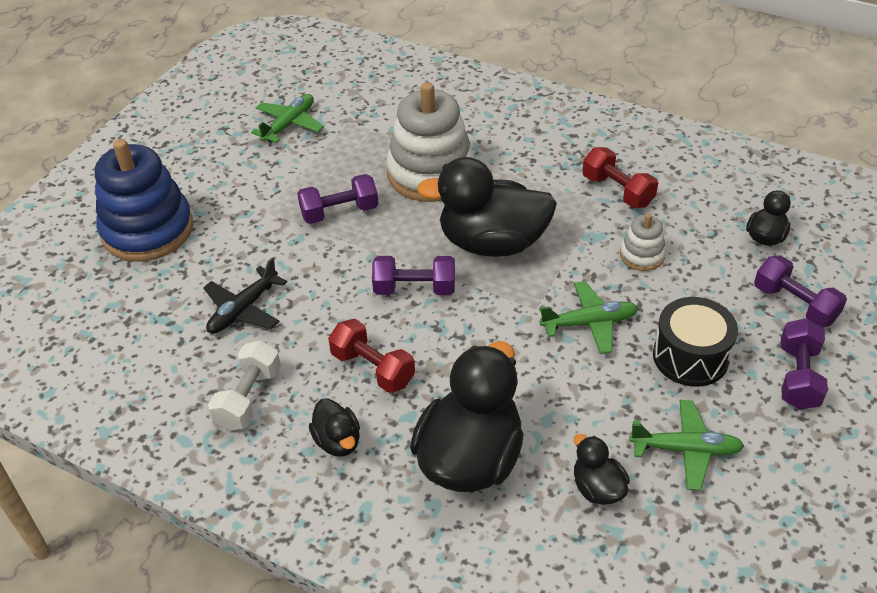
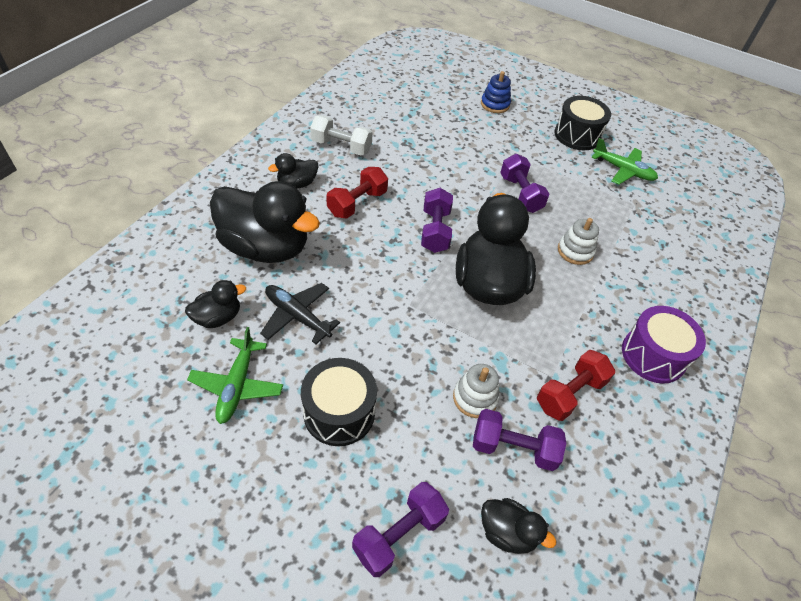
camera: 85 degrees right, 5 degrees up
(147, 230) = (495, 104): blue stacking toy -> blue stacking toy, size x0.47
(220, 156) = (577, 135): none -> black drum
(243, 310) = (419, 145): black plane -> black plane (297, 316)
(430, 173) = (575, 251): white stacking toy -> white stacking toy, size x0.47
(559, 134) = (653, 355): none -> purple drum
(589, 323) = (388, 340): green plane -> none
(798, 377) = (299, 507): purple dumbbell -> purple dumbbell (513, 448)

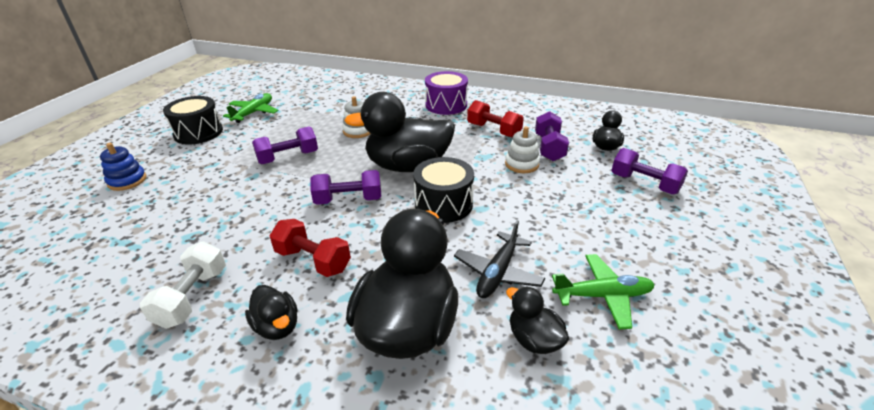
camera: 95 degrees left, 15 degrees down
(339, 412) = (580, 225): black drum -> black drum (443, 204)

